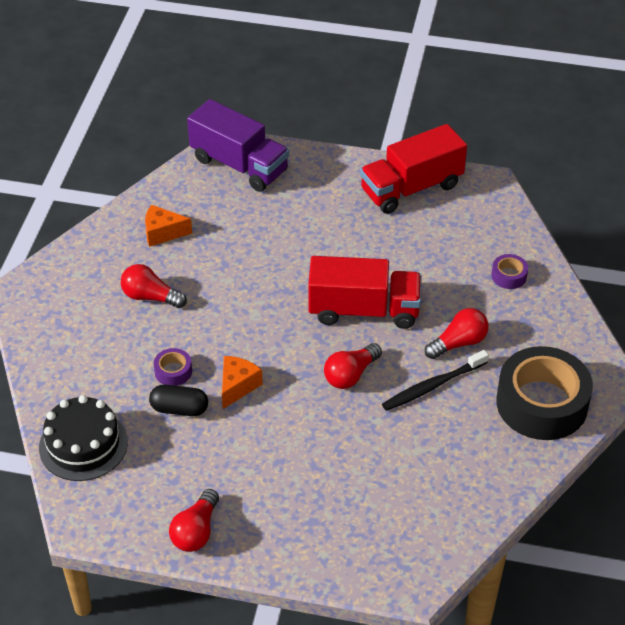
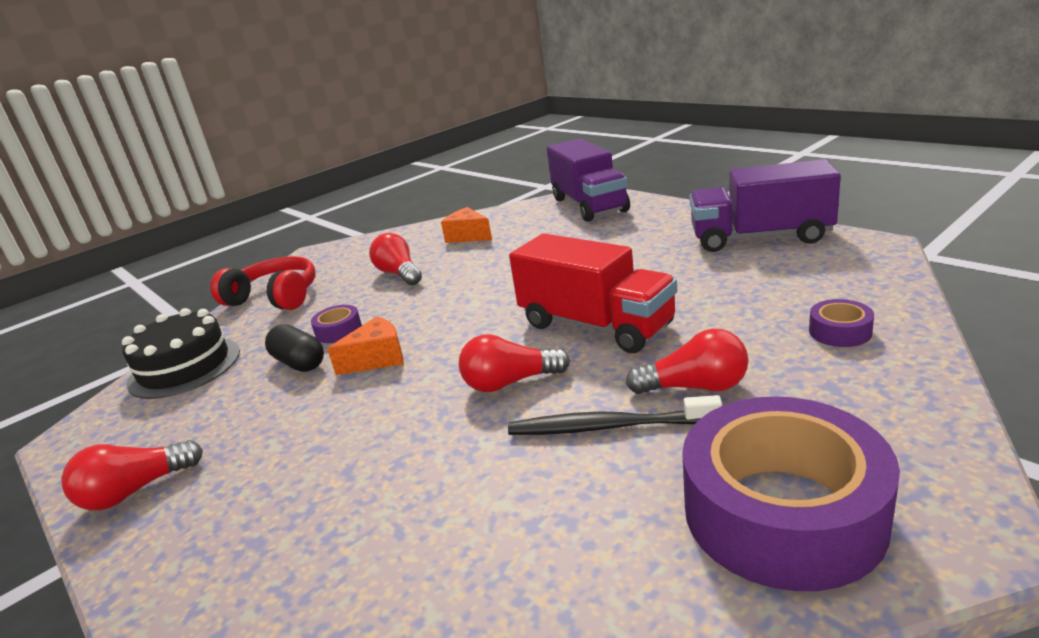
camera: 40 degrees right, 20 degrees down
(60, 355) = (275, 297): none -> red headphones
(411, 188) = (760, 238): red truck -> purple truck
(542, 403) = (783, 512): black tape -> purple tape

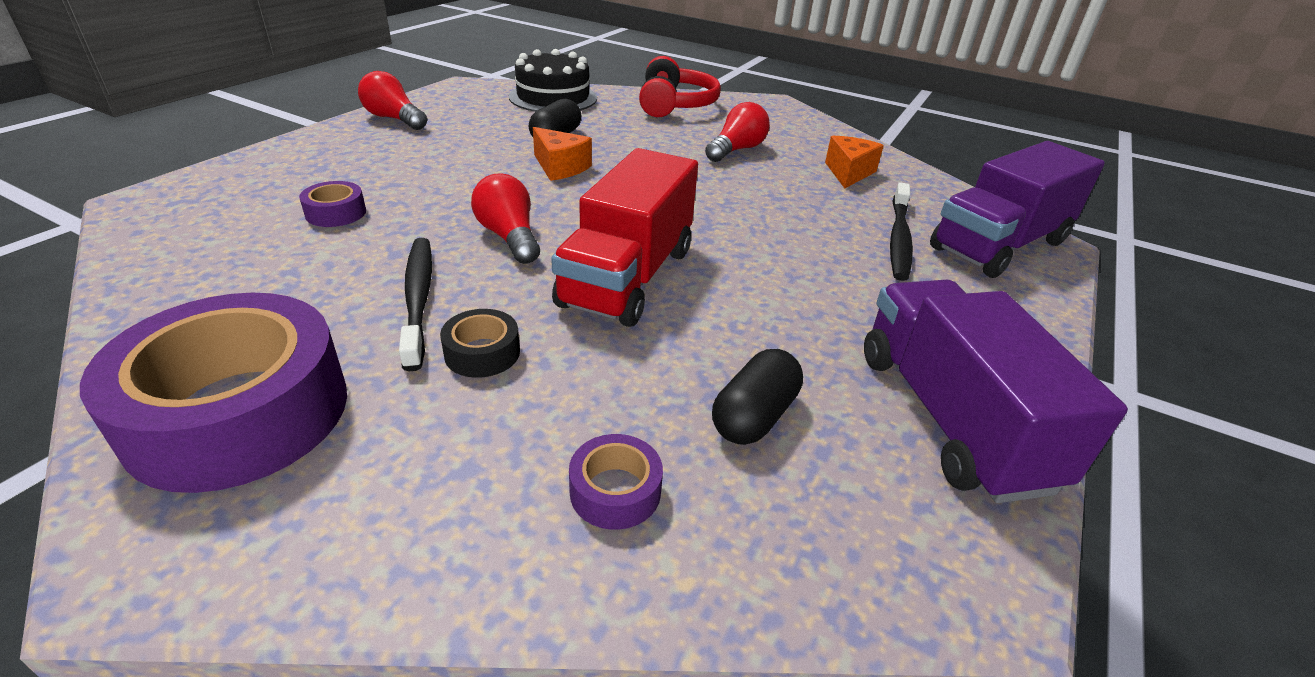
camera: 65 degrees right, 10 degrees up
(339, 331) = (612, 142): purple tape -> purple tape (336, 213)
(572, 230) = (899, 239): none -> black toothbrush
(695, 387) = (482, 353): red light bulb -> black tape
(764, 287) = (754, 416): none -> black capsule

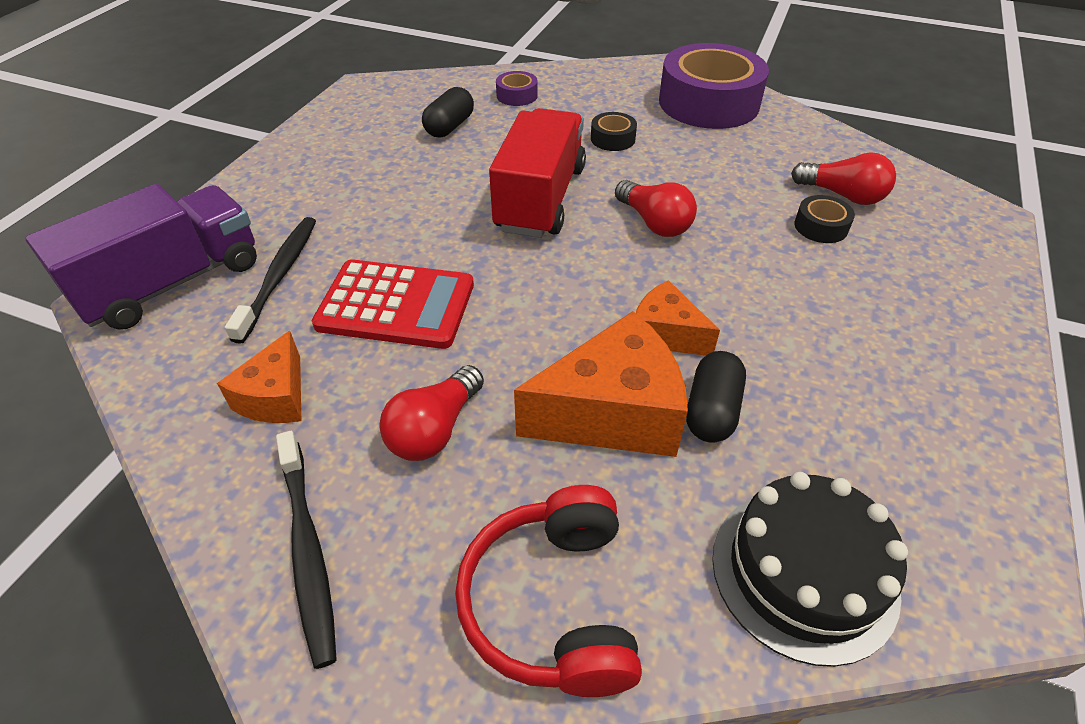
camera: 175 degrees right, 10 degrees up
(336, 213) = (821, 227): purple tape -> black tape
(394, 119) = (970, 412): red light bulb -> red light bulb (843, 195)
(418, 298) = (679, 164): black toothbrush -> black toothbrush (308, 551)
(621, 143) = (612, 413): none -> orange cheese
(779, 207) = (396, 305): none -> red calculator
(949, 418) = (336, 137): purple truck -> none

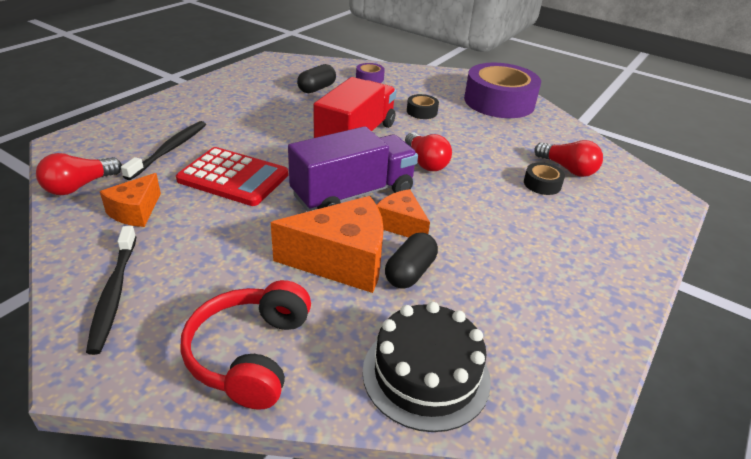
camera: 10 degrees right, 10 degrees down
(172, 283) = (104, 142): purple truck -> purple truck (353, 194)
(434, 429) = (223, 247): red light bulb -> red light bulb (79, 186)

